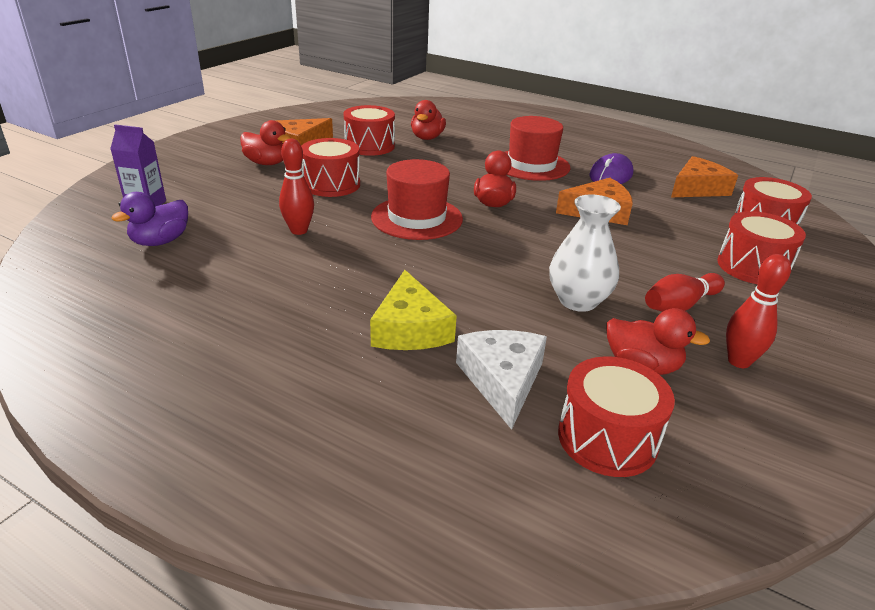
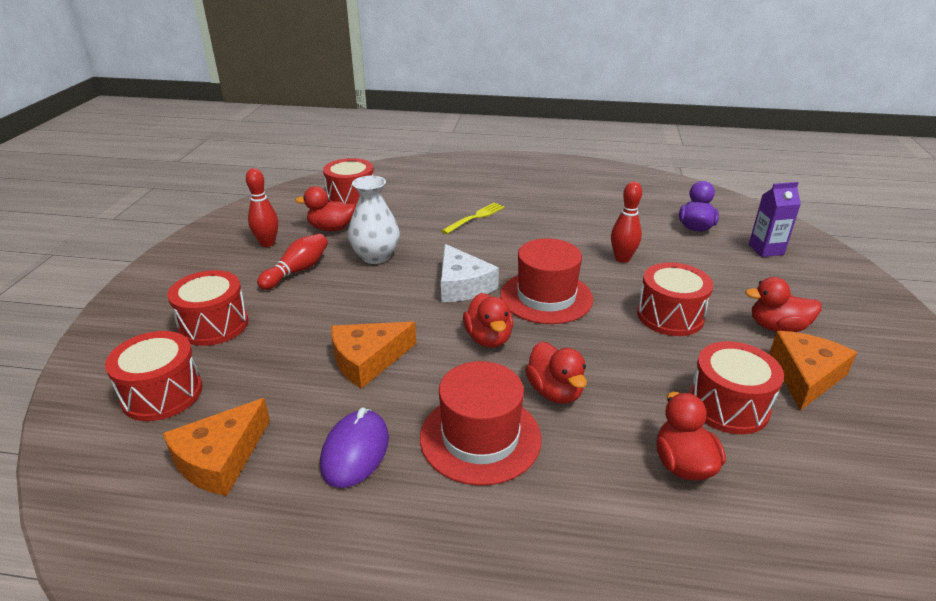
camera: 160 degrees right, 0 degrees up
(410, 328) = (475, 217): yellow cheese -> yellow fork
(468, 170) = (555, 392): none -> red duck
(502, 380) = (410, 206): white cheese -> white cheese (462, 285)

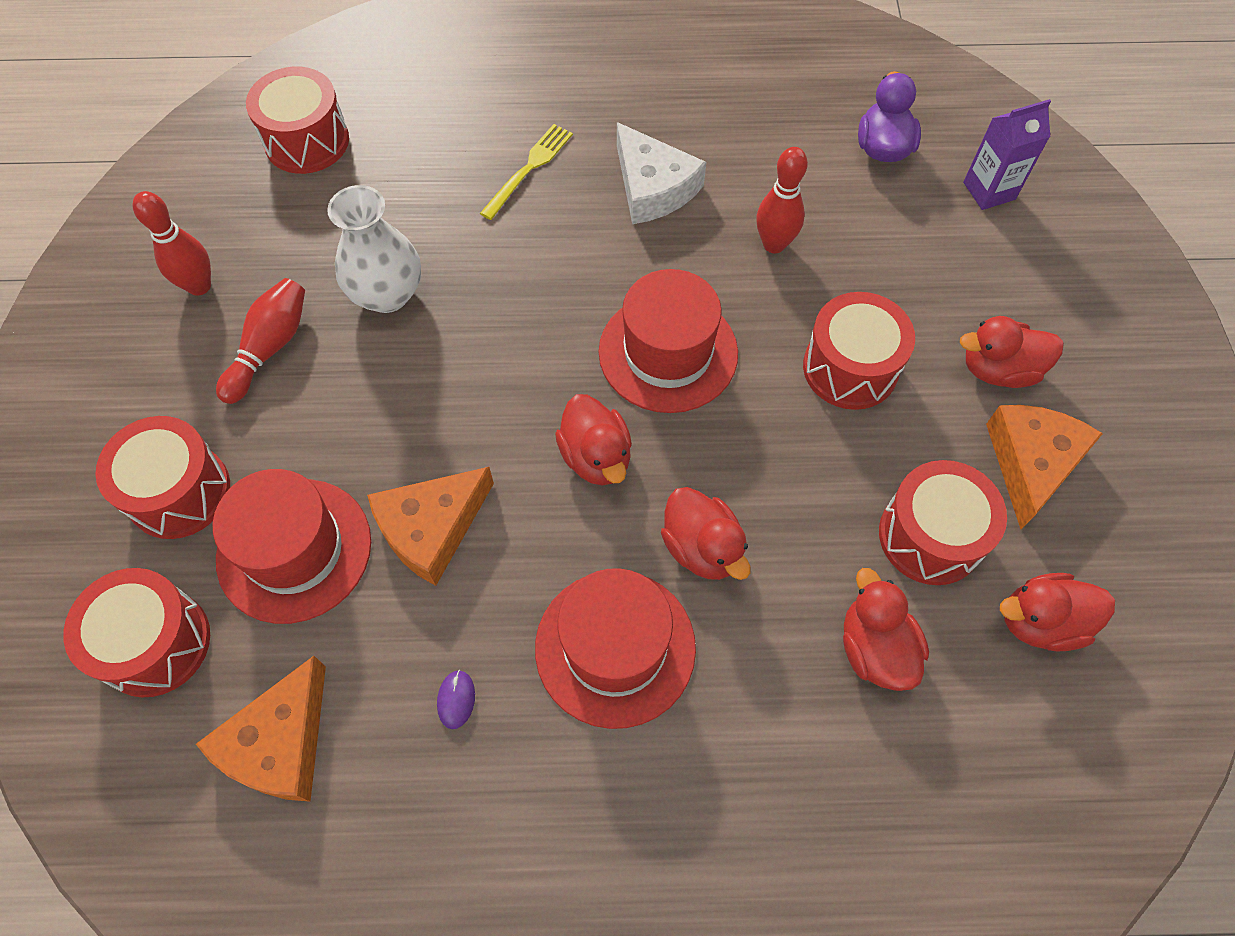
camera: 10 degrees left, 30 degrees up
(274, 359) = (294, 550): none -> red hat
(331, 228) = (295, 231): red duck -> red duck (1040, 622)
(355, 451) = (456, 699): purple mouse -> purple mouse, size x0.46
(462, 285) = (538, 344): white cheese -> white cheese (653, 187)

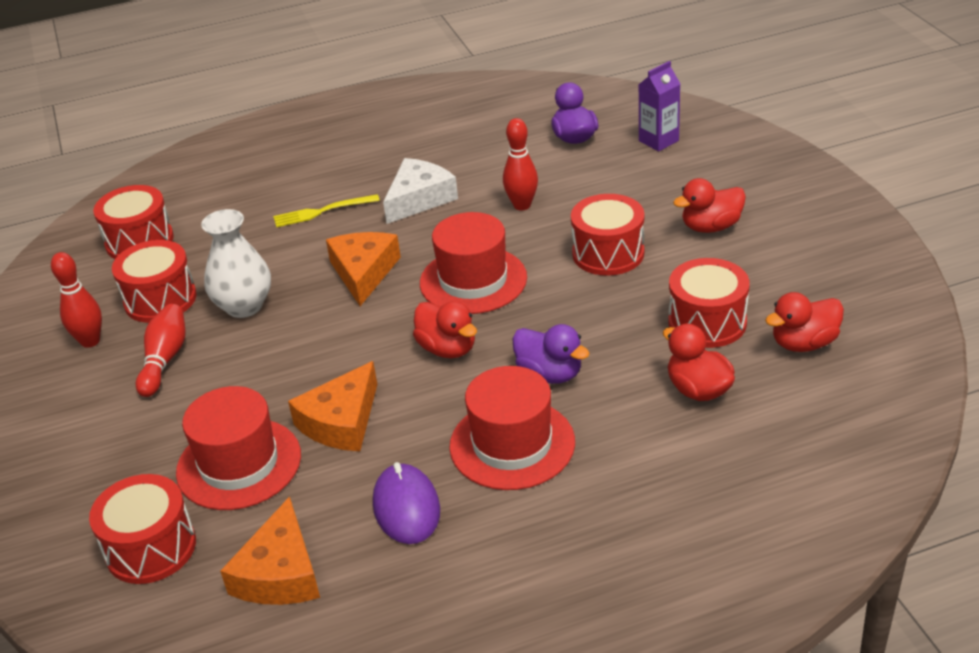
camera: 15 degrees left, 25 degrees down
(179, 492) = (129, 459): red drum -> red drum (160, 299)
(456, 699) = (406, 507): purple mouse -> purple mouse, size x2.19
(529, 168) = (321, 212): yellow fork -> yellow fork turned 120 degrees counterclockwise
(653, 187) = (419, 199): white cheese -> white cheese turned 90 degrees counterclockwise
(702, 548) = (549, 374): red duck -> purple duck
(1031, 463) = (756, 267): orange cheese -> orange cheese (363, 272)

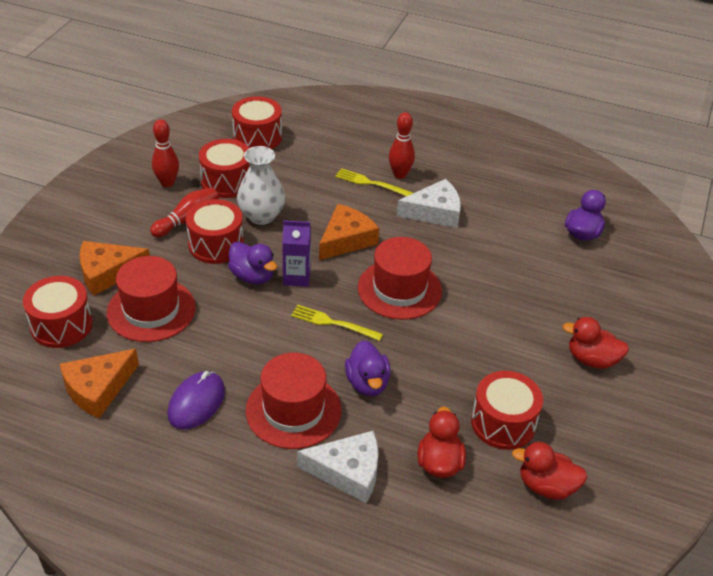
camera: 35 degrees right, 5 degrees up
(310, 363) = (252, 276): none -> purple duck
(341, 422) = (226, 325): orange cheese -> orange cheese (107, 273)
(447, 349) = (332, 323): red duck -> yellow fork
(522, 205) = (490, 259): red bowling pin -> red bowling pin (400, 174)
(608, 253) = (501, 330): red drum -> red drum (216, 245)
(631, 455) = (348, 472): none -> white cheese
(658, 141) = (637, 273): purple carton -> purple carton (296, 277)

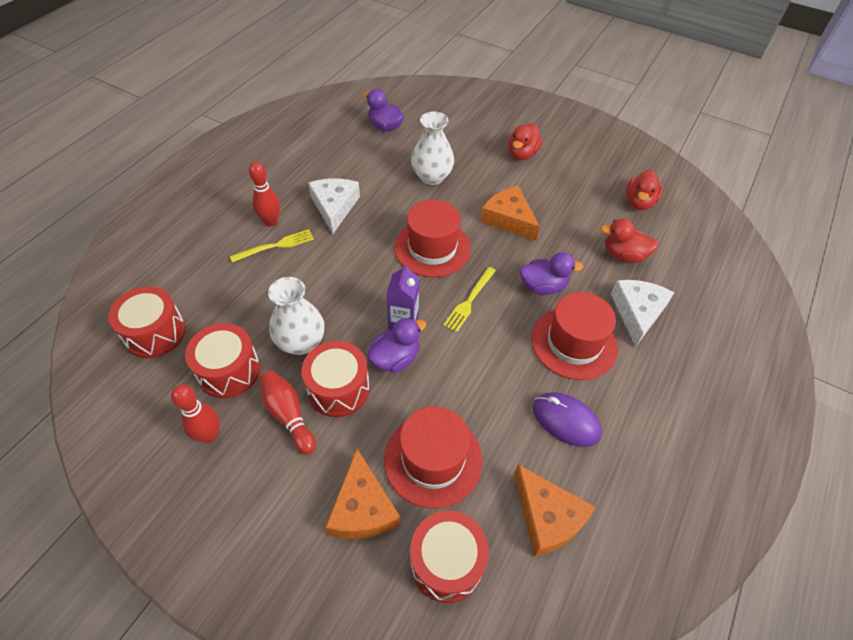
camera: 80 degrees left, 10 degrees up
(346, 239) = (357, 276): orange cheese -> orange cheese (508, 219)
(370, 183) = (276, 245): yellow fork -> yellow fork turned 150 degrees counterclockwise
(503, 423) = (583, 213): red drum -> none
(511, 280) = (432, 177): none -> white vase

